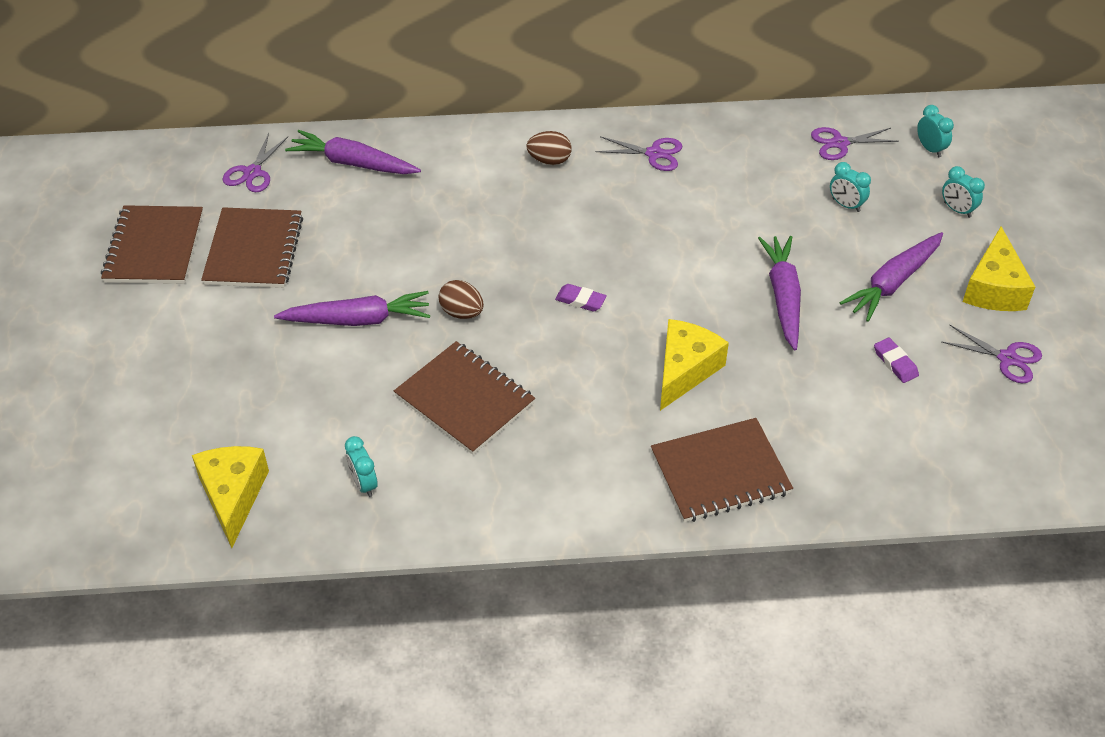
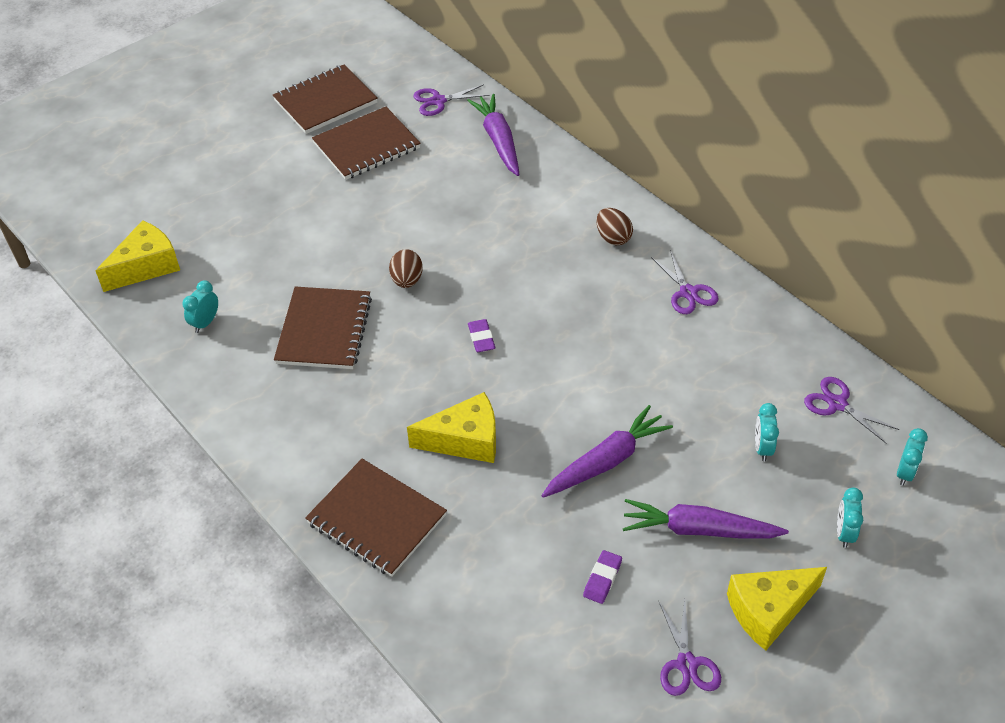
camera: 55 degrees right, 0 degrees up
(357, 319) = (350, 232): purple carrot -> none

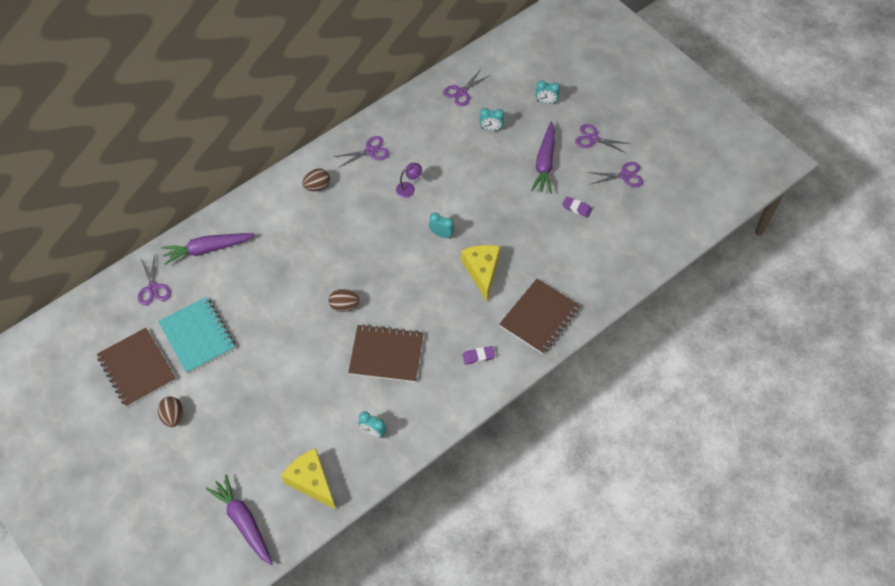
camera: 90 degrees left, 10 degrees up
(257, 138) = (173, 416): none -> brown egg
(366, 146) = (197, 336): brown notebook -> turquoise notebook
(481, 338) = (400, 262): purple eraser -> purple eraser (478, 356)
(606, 461) = (499, 201): purple carrot -> purple carrot (243, 522)
(621, 342) = (409, 188): none -> purple lamp
(769, 611) = (593, 139): yellow cheese -> purple scissors
(905, 472) = (508, 71): turquoise clock -> turquoise clock (441, 234)

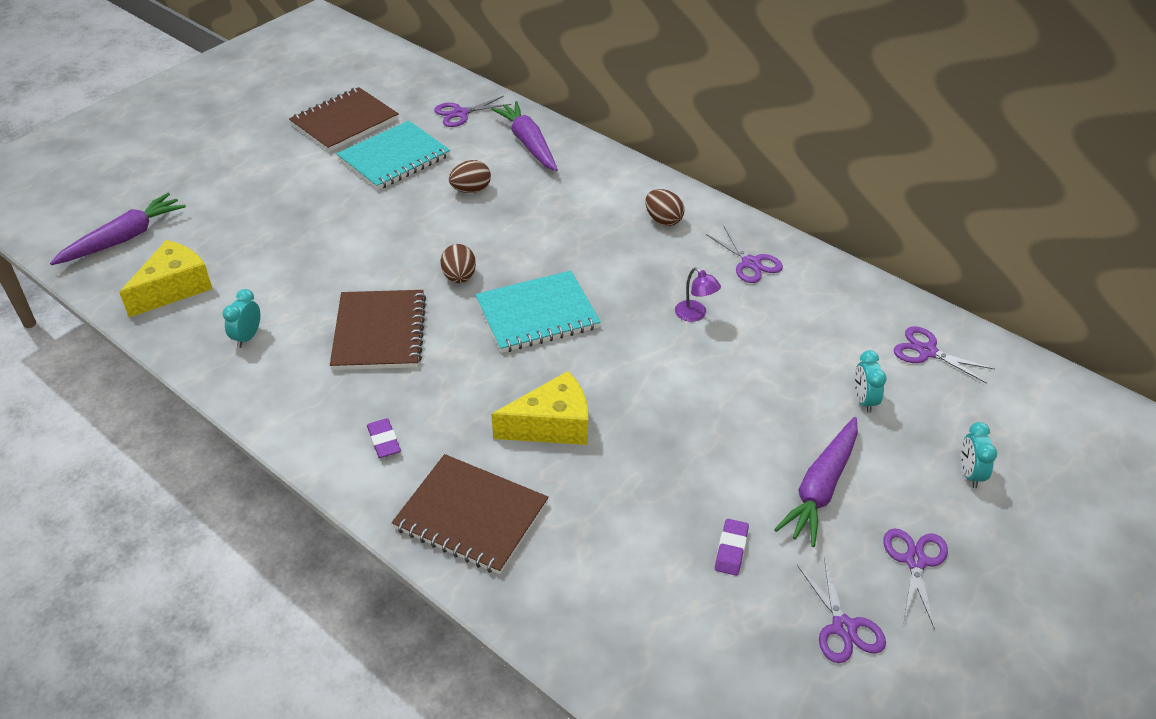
camera: 80 degrees right, 15 degrees down
(173, 416) = (278, 159): brown egg -> brown egg (471, 190)
(390, 267) = (537, 314): none -> turquoise notebook
(441, 234) = (615, 365): turquoise clock -> none
(545, 162) = (821, 488): purple carrot -> purple carrot turned 60 degrees counterclockwise

